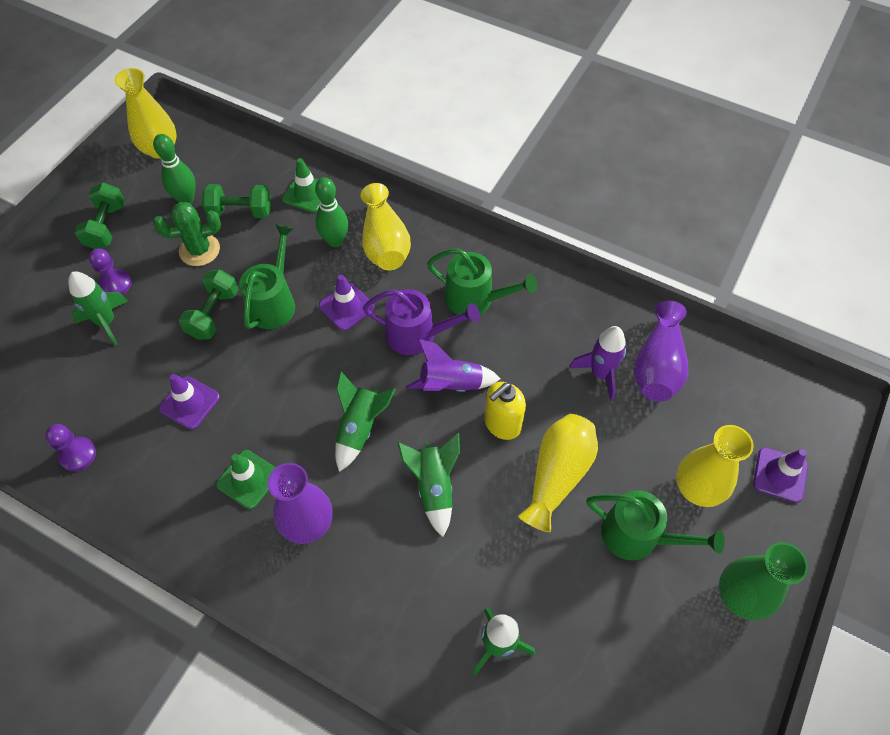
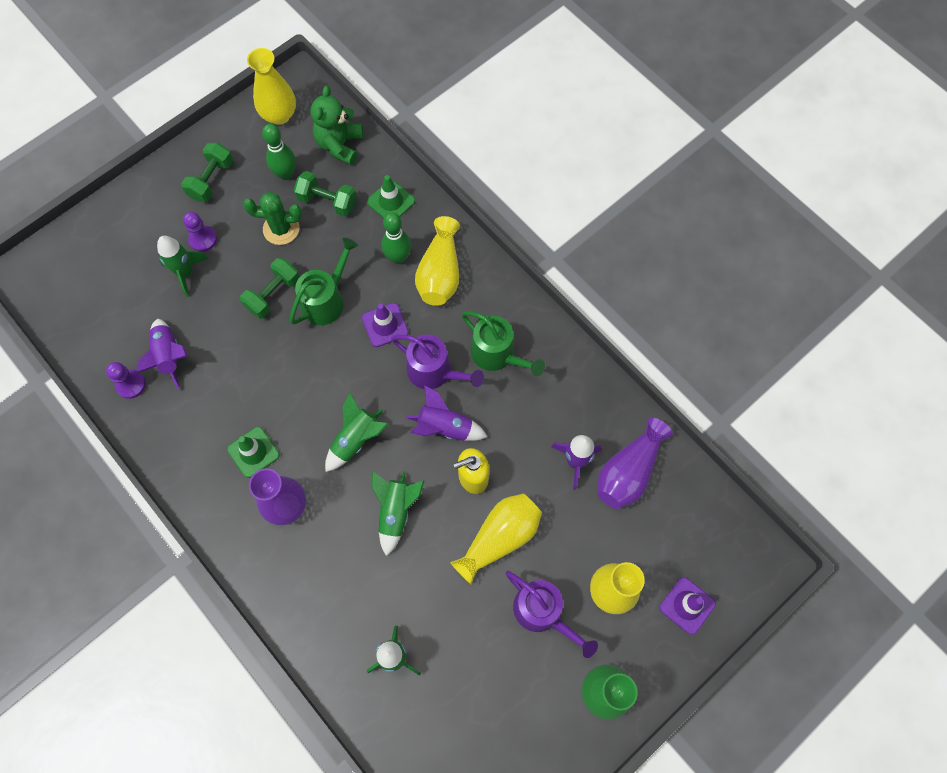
camera: 20 degrees right, 10 degrees up
(115, 411) = (169, 356): none -> purple rocket
(189, 403) = (229, 369): purple traffic cone -> none
(234, 159) = (339, 145): none -> green teddy bear
(637, 536) = (542, 612): green watering can -> purple watering can

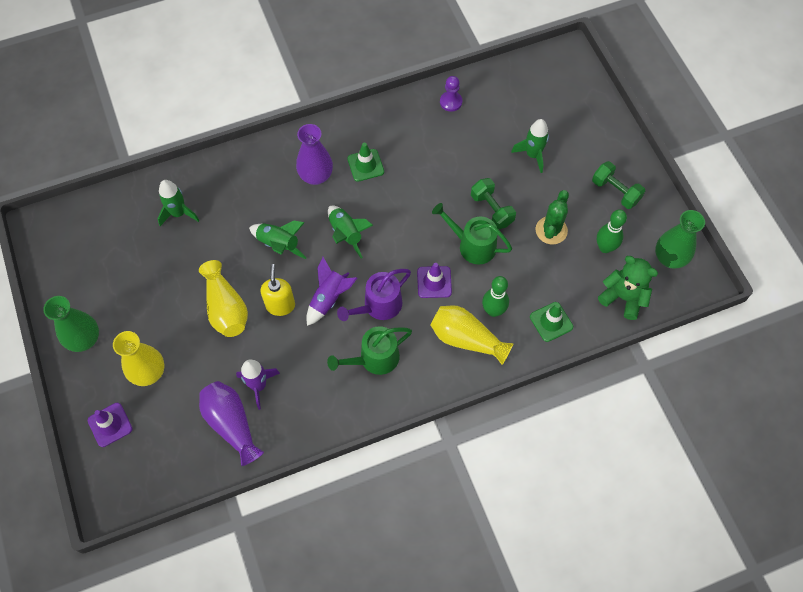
camera: 110 degrees right, 5 degrees down
(169, 356) = (464, 130): purple rocket -> none
(203, 239) = (560, 173): purple pawn -> none
(279, 115) = (669, 258): yellow vase -> green vase
(326, 300) = (472, 245): green watering can -> green watering can turned 150 degrees clockwise
(327, 201) = (567, 272): green dumbbell -> none
(542, 612) = (158, 318): purple watering can -> none

